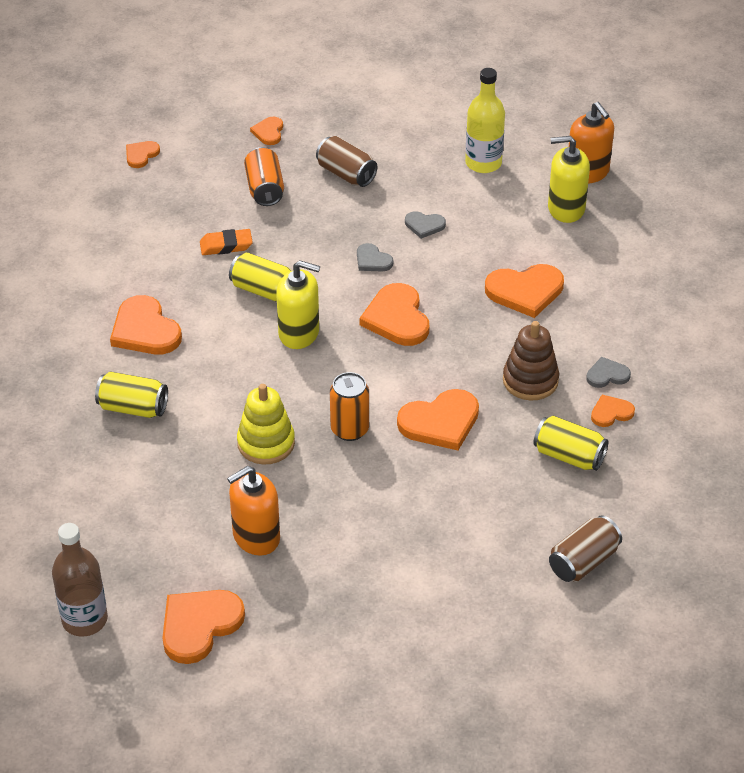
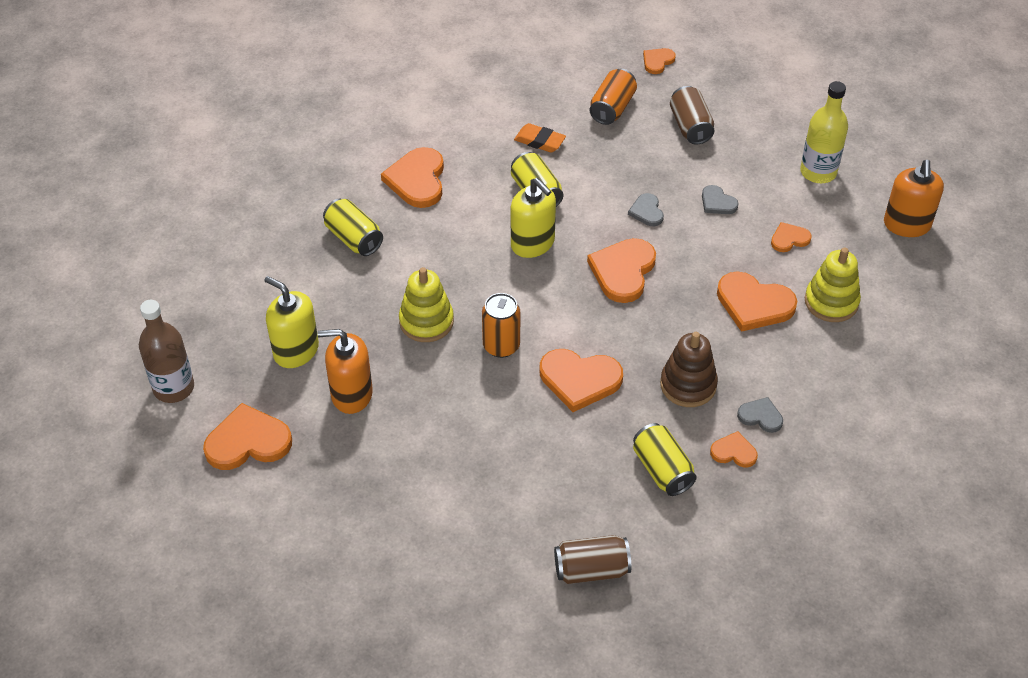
camera: 35 degrees right, 5 degrees up
(141, 155) = (539, 35): orange heart -> orange heart (789, 239)
(566, 208) = (857, 248): yellow soap dispenser -> yellow soap dispenser (296, 351)
(583, 260) = (831, 302): none -> yellow stacking toy

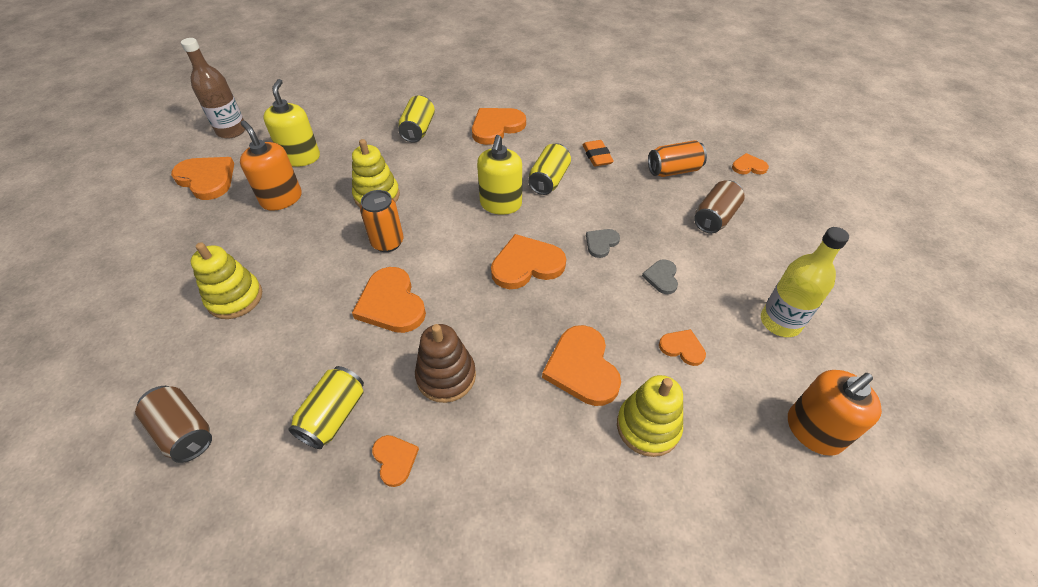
camera: 50 degrees right, 0 degrees up
(465, 483) = (235, 298): none -> yellow stacking toy
(760, 416) = (455, 455): grey heart -> none

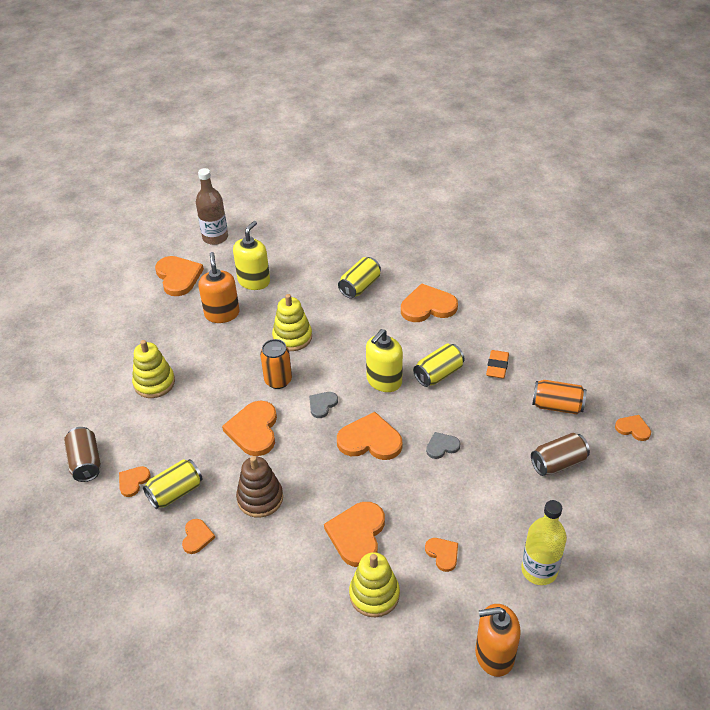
camera: 30 degrees right, 5 degrees down
(267, 427) = (133, 481): none -> orange heart
(661, 277) = (470, 494): grey heart -> grey heart (322, 405)

